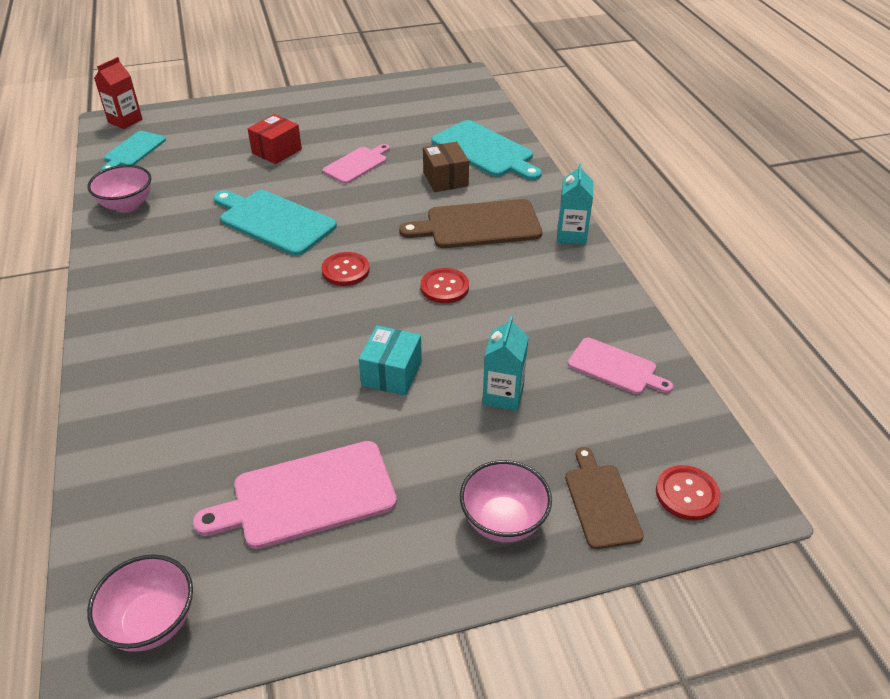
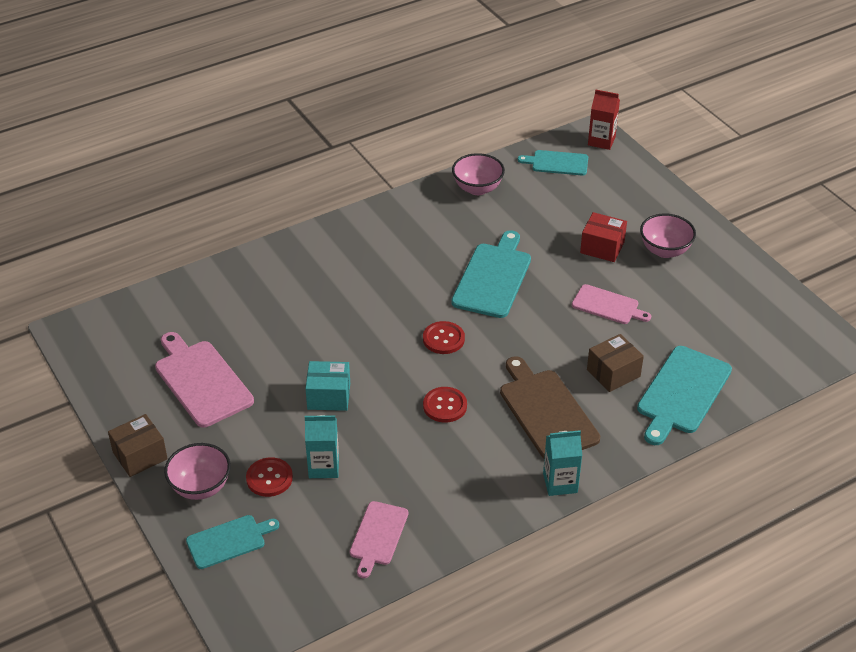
camera: 75 degrees right, 0 degrees up
(152, 622) = (98, 341): pink bowl -> pink bowl (665, 250)
(423, 588) = (140, 455): none -> brown box
(601, 502) = (229, 541): brown cutting board -> turquoise cutting board
(687, 494) = (248, 594): red button -> red button (269, 478)

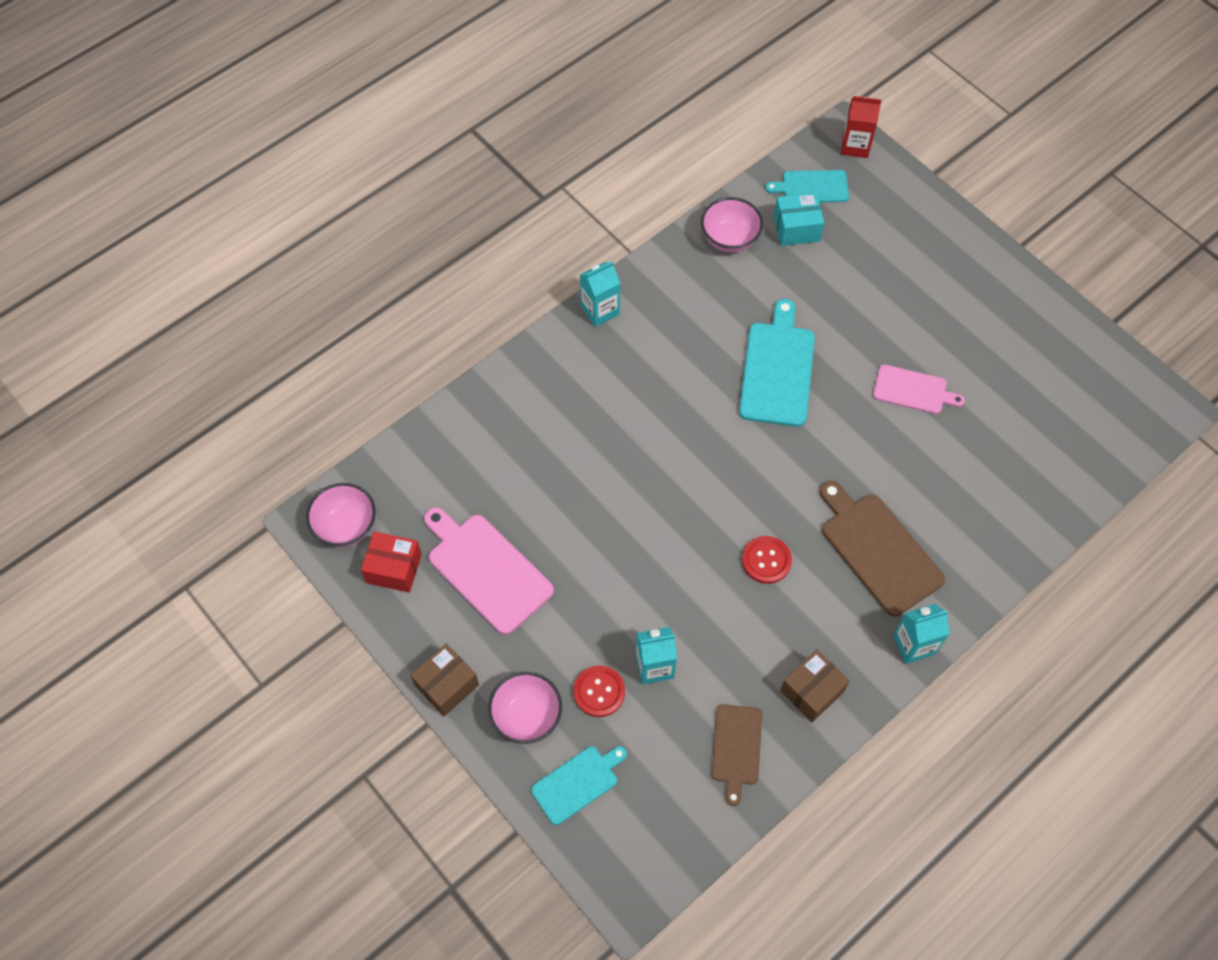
camera: 10 degrees left, 20 degrees up
(329, 396) = (635, 568): turquoise box -> turquoise box (796, 228)
(354, 222) = (600, 310): none -> turquoise carton
(378, 536) = (736, 748): pink cutting board -> brown cutting board
(443, 339) = (742, 466): red button -> none
(602, 247) = (889, 306): red box -> red box (394, 568)
(613, 373) = (939, 485): brown box -> brown box (811, 691)
(665, 250) = (959, 300): pink bowl -> pink bowl (346, 527)
(682, 393) = (1018, 501): turquoise cutting board -> none

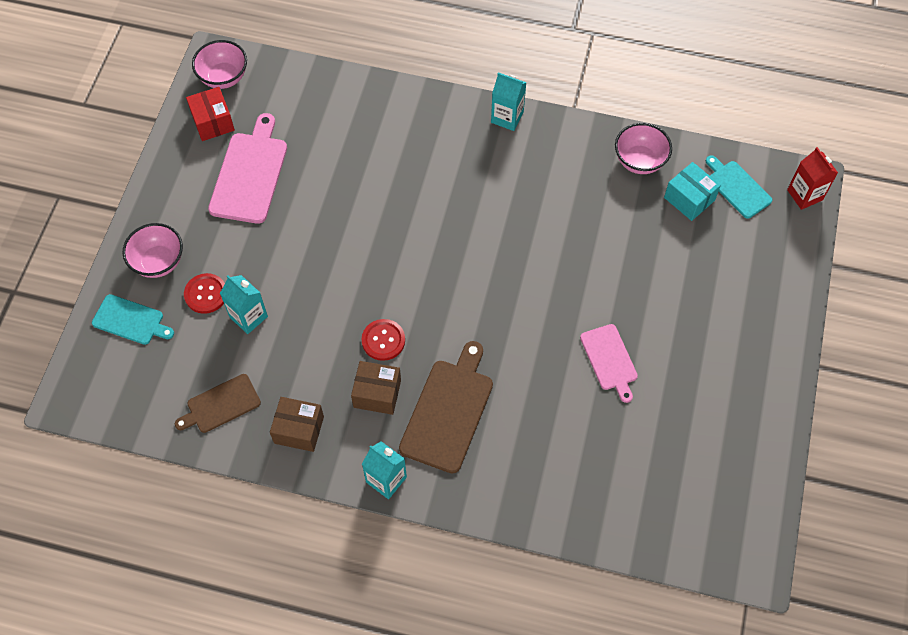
camera: 55 degrees right, 0 degrees up
(447, 685) = (150, 203): brown box -> brown box (377, 393)
(777, 369) = (551, 257): turquoise cutting board -> none

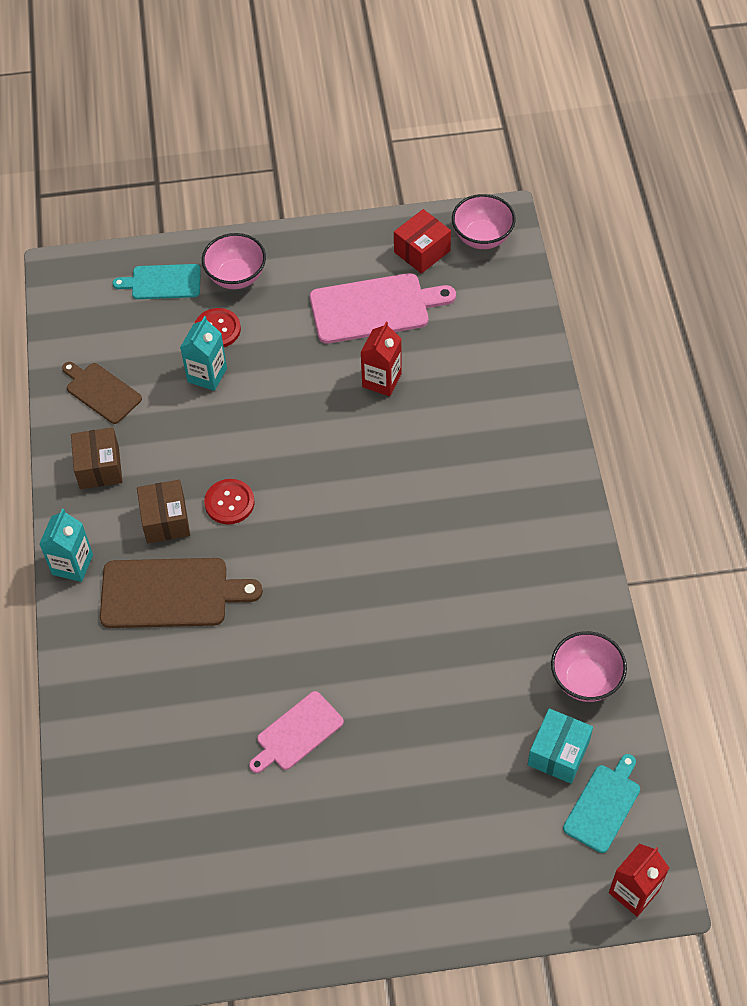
camera: 70 degrees right, 5 degrees down
(131, 320) = (162, 282): turquoise cutting board -> turquoise cutting board turned 90 degrees clockwise
(322, 194) = (381, 380): none -> red carton
(507, 117) = (573, 518): turquoise carton -> none

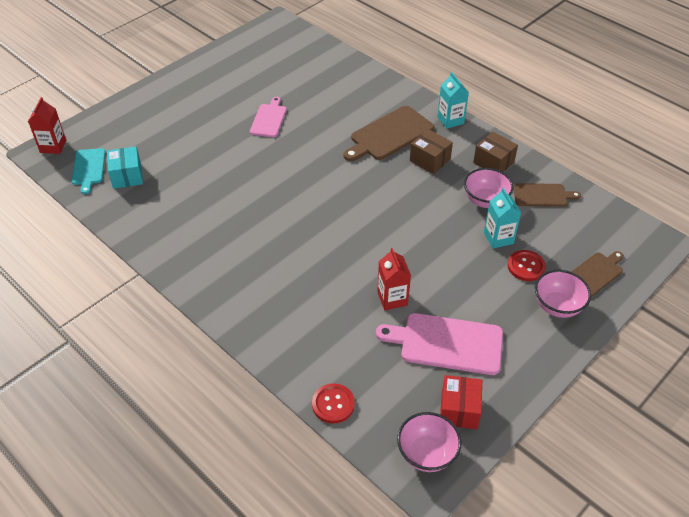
camera: 140 degrees right, 10 degrees down
(162, 282) = (595, 273): turquoise cutting board -> brown cutting board
(229, 502) = (407, 185): red button -> red button (333, 404)
(374, 308) = (447, 343): pink cutting board -> pink cutting board turned 60 degrees clockwise
(585, 679) = (133, 213): pink bowl -> pink bowl (485, 201)

